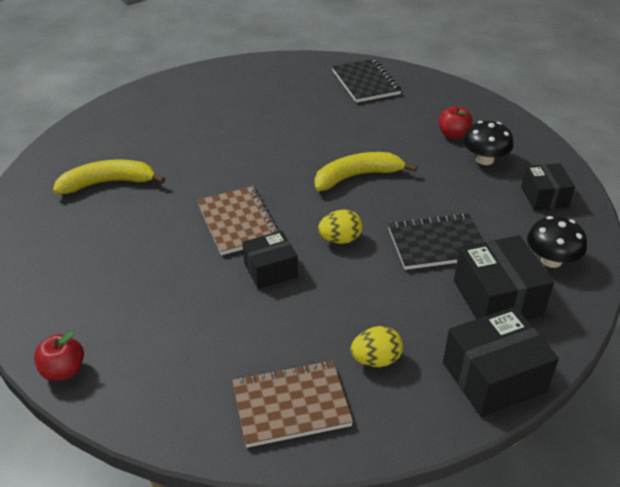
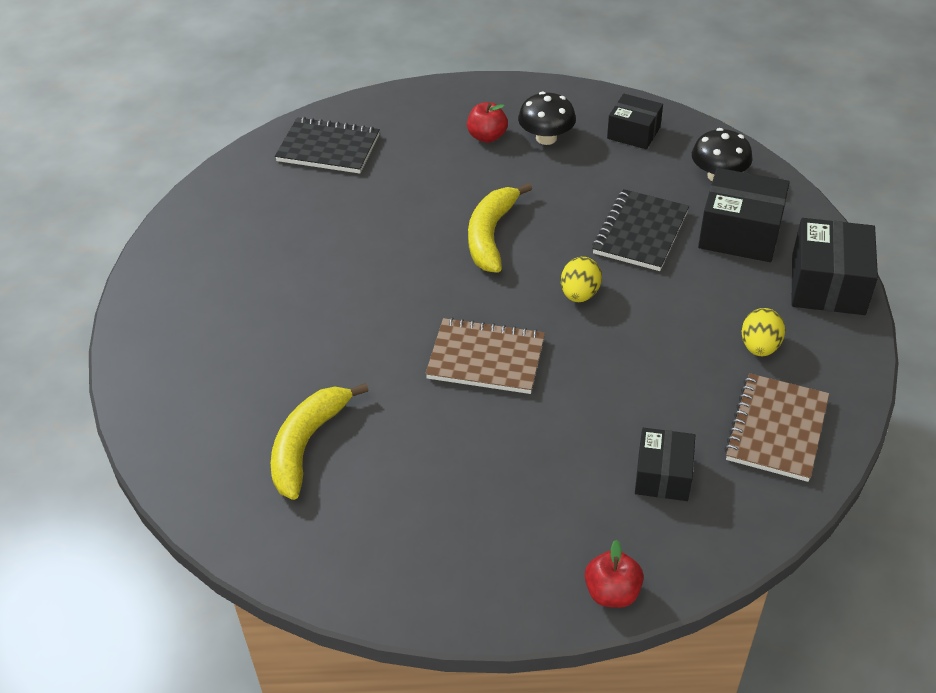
camera: 55 degrees left, 5 degrees up
(270, 270) = (583, 365): black box -> black box (663, 475)

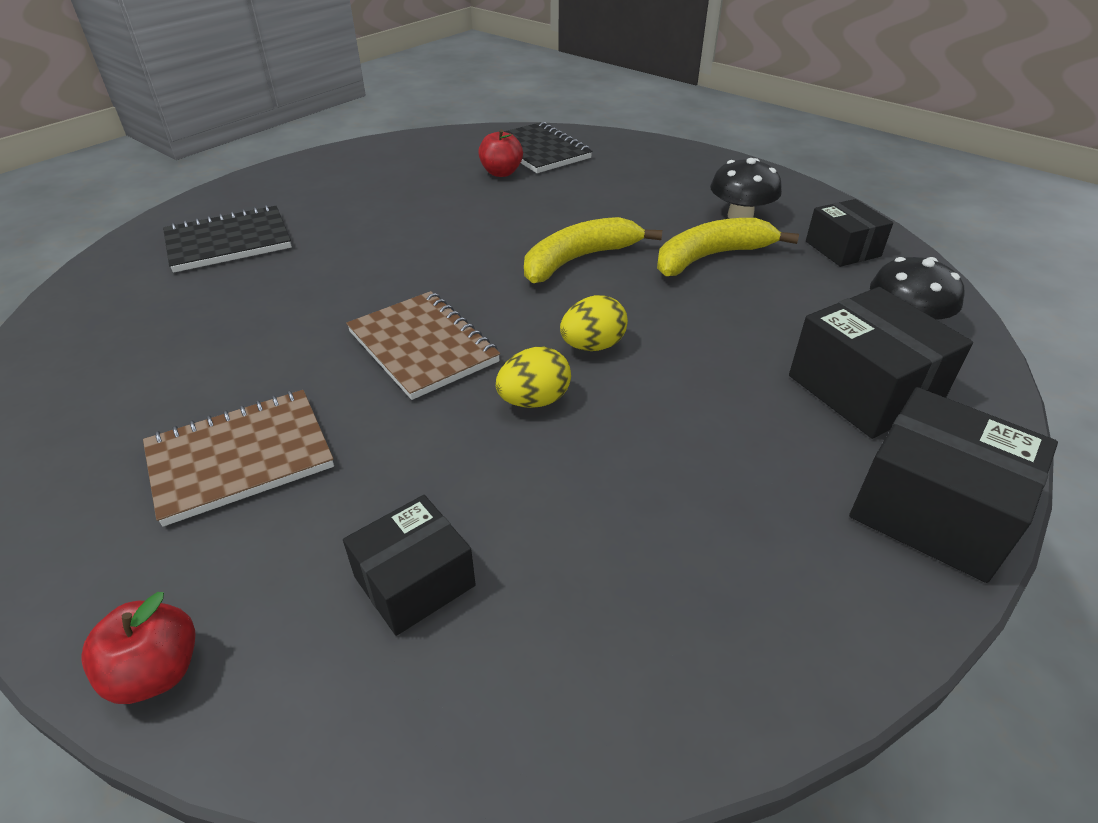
camera: 40 degrees right, 5 degrees down
(307, 444) = (188, 322): yellow banana -> yellow banana (711, 257)
(487, 136) = (683, 194): red apple -> red apple (501, 173)
(640, 233) = (736, 329): black notebook -> black notebook (229, 242)
(759, 347) = (737, 521): yellow egg -> yellow egg (534, 400)
(776, 429) = (631, 638): brown notebook -> brown notebook (240, 458)
(827, 284) = (933, 510): black box -> black box turned 75 degrees clockwise

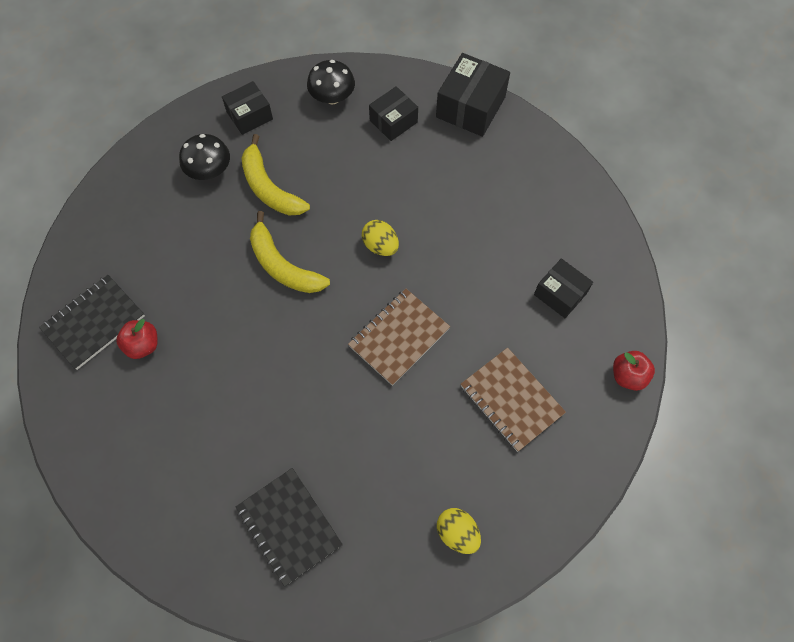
camera: 100 degrees left, 25 degrees up
(534, 400) = (435, 268): yellow egg -> yellow egg (457, 533)
(864, 389) = (393, 121): black box -> black box, size x0.64

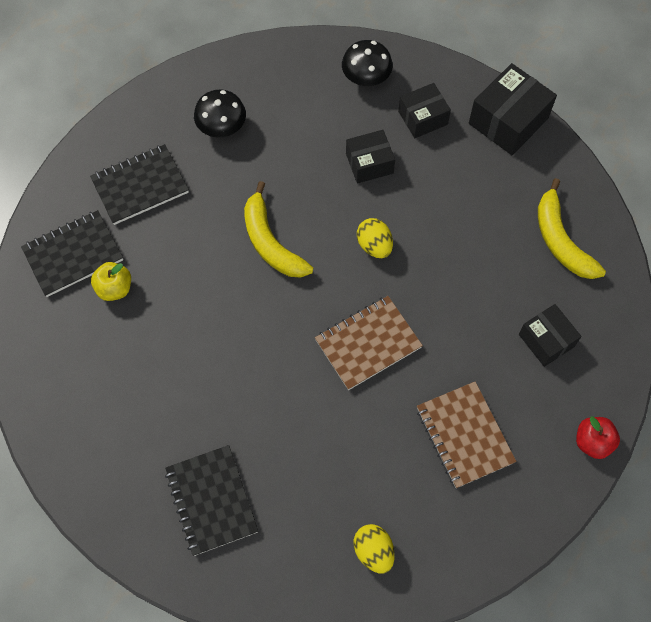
camera: 15 degrees right, 0 degrees up
(143, 345) = (114, 288): red apple -> yellow apple
(144, 242) = (140, 186): none -> black notebook
(249, 116) = (276, 78): black box -> black box (369, 163)
(269, 187) = (277, 159): yellow banana -> yellow banana (560, 240)

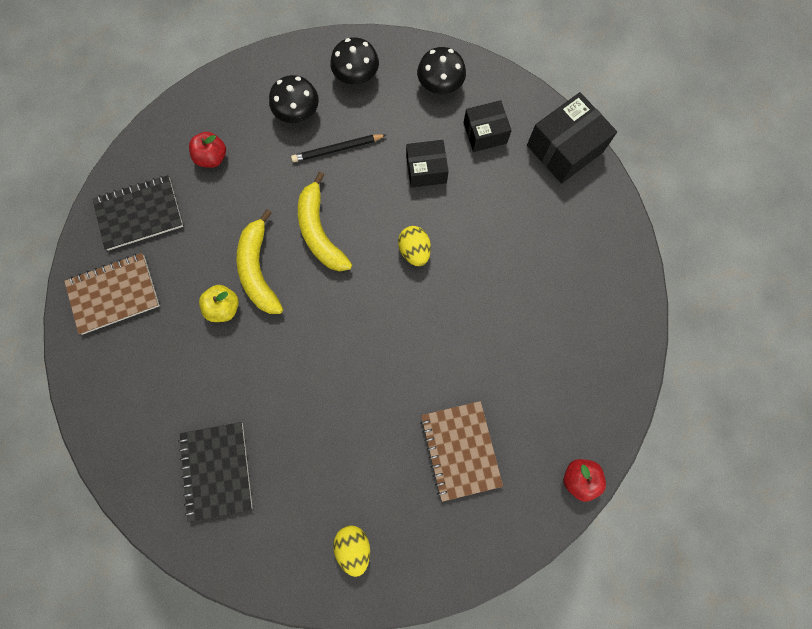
camera: 10 degrees right, 10 degrees up
(114, 288) = (170, 252): yellow apple -> yellow apple (224, 307)
(140, 186) = (212, 158): black notebook -> red apple
(272, 157) = (337, 149): none -> black pencil
(276, 81) = (356, 76): none -> black mushroom
(368, 343) = (389, 345): brown notebook -> brown notebook (114, 294)
(546, 340) = (556, 371): black box -> none
(560, 240) = (590, 274): yellow banana -> yellow banana (259, 269)

